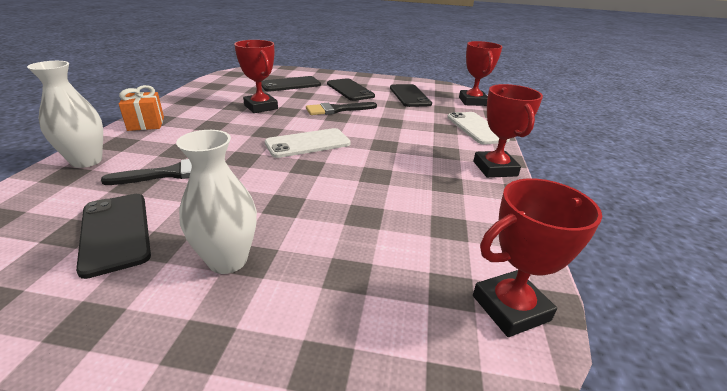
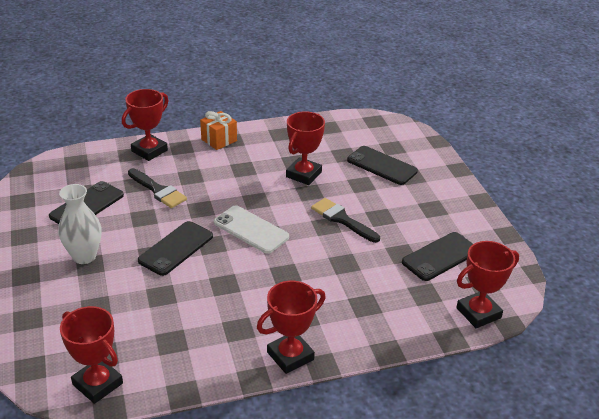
camera: 65 degrees right, 5 degrees up
(86, 161) = (149, 151): white vase -> red trophy
(350, 90) = (410, 208): black phone -> black phone (176, 248)
(476, 128) = (385, 329): white phone -> none

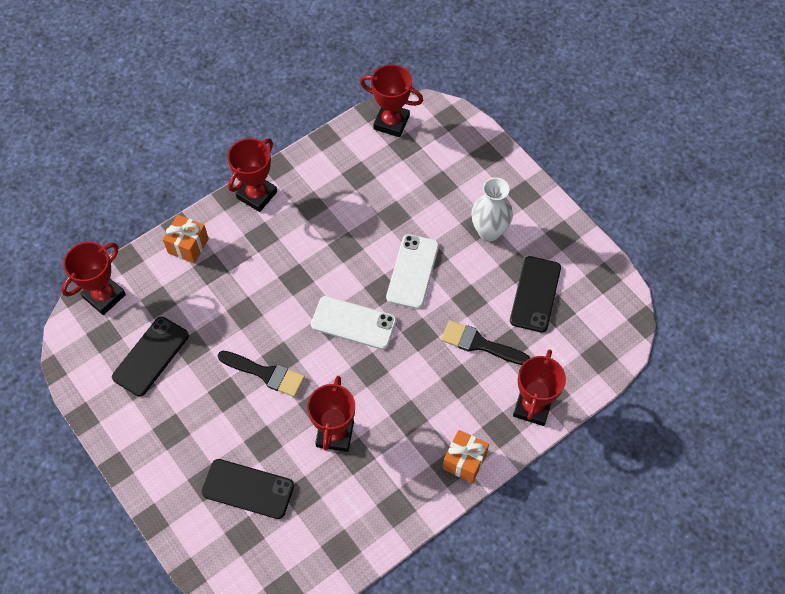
camera: 160 degrees right, 25 degrees up
(176, 248) = (412, 271): black phone -> white phone
(381, 330) = (188, 246): none -> orange gift

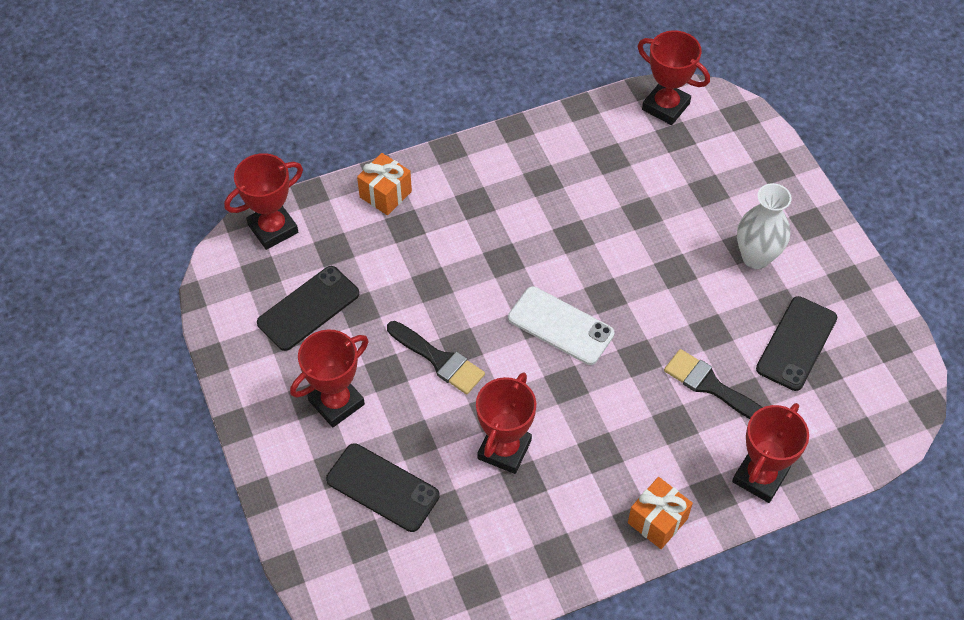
camera: 15 degrees right, 5 degrees down
(257, 195) = (482, 154): red trophy -> red trophy (336, 402)
(412, 271) = (648, 282): white phone -> none

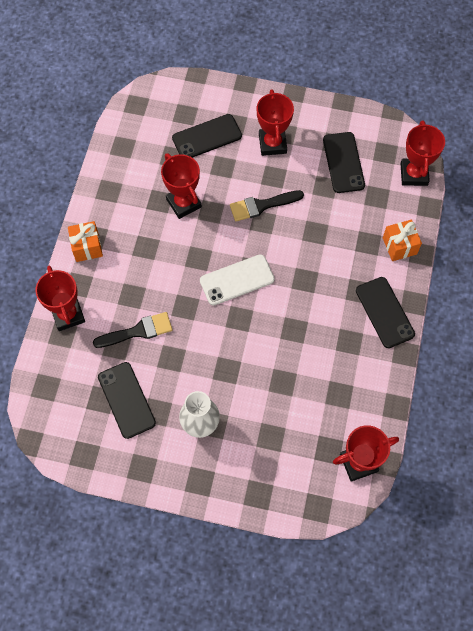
camera: 125 degrees right, 10 degrees up
(481, 167) = (384, 312): none -> black phone

